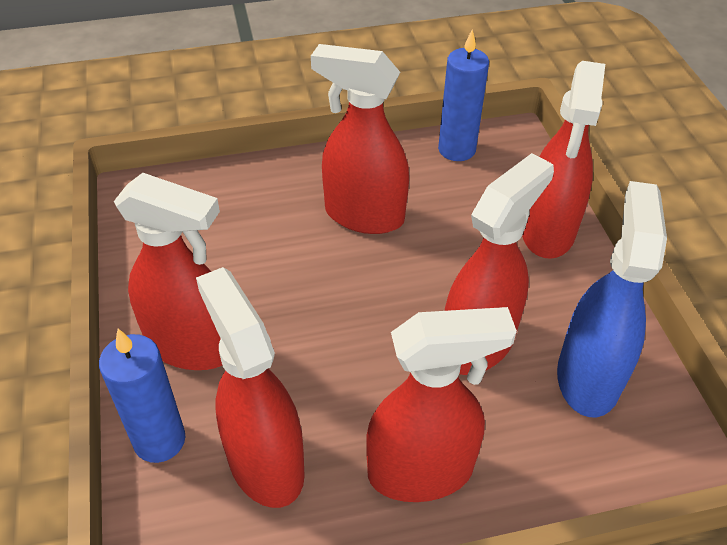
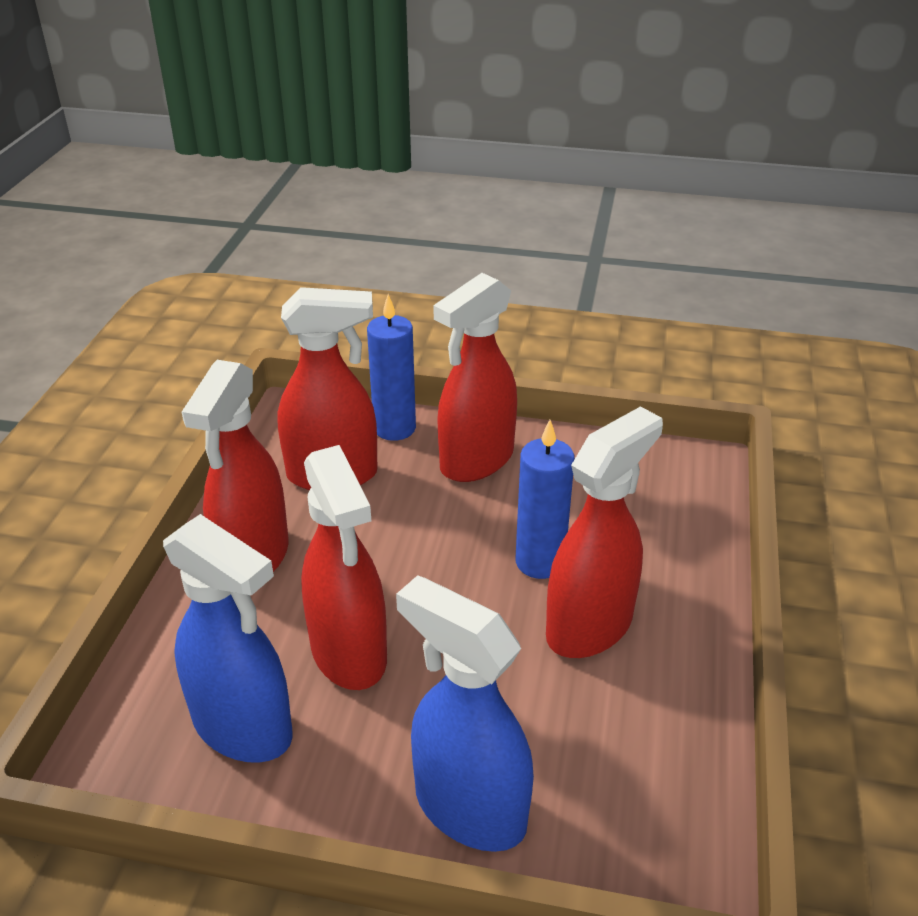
camera: 115 degrees right, 10 degrees down
(456, 149) = (685, 778): blue candle -> blue candle (540, 562)
(547, 232) = (469, 808): red spray bottle -> blue spray bottle

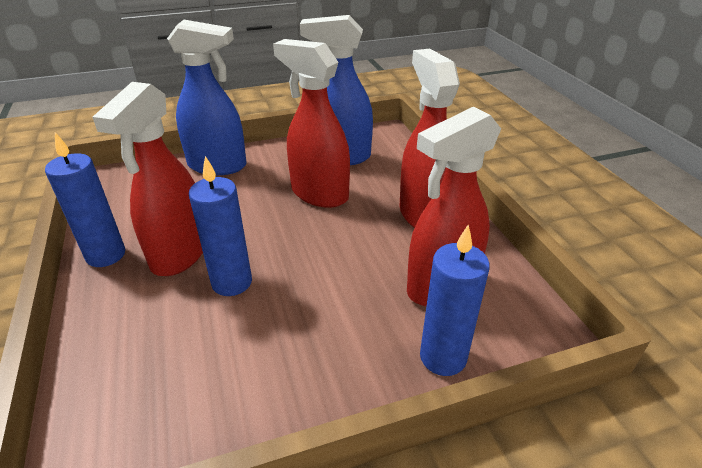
camera: 150 degrees right, 0 degrees up
(476, 461) = (337, 353): red spray bottle -> none
(689, 666) = (106, 255): none -> blue candle

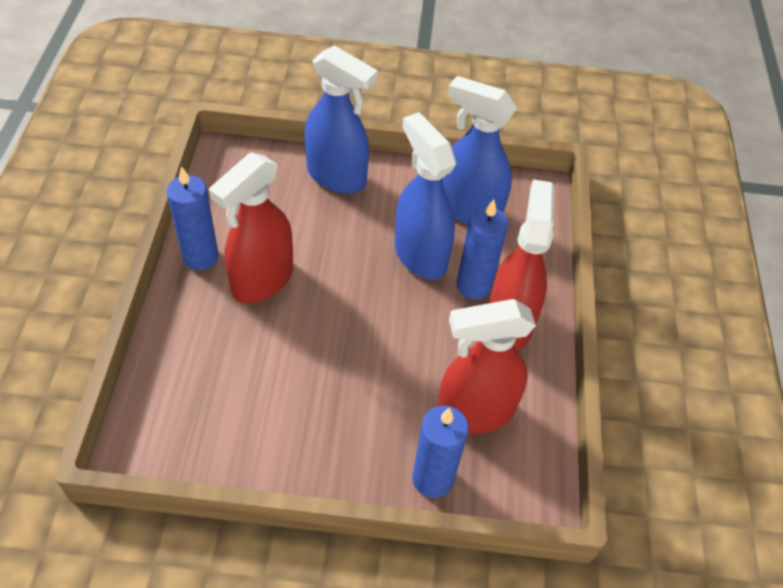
camera: 20 degrees right, 15 degrees up
(232, 282) = (294, 331): blue candle -> blue candle (474, 285)
(319, 194) = (420, 255): red spray bottle -> blue spray bottle

